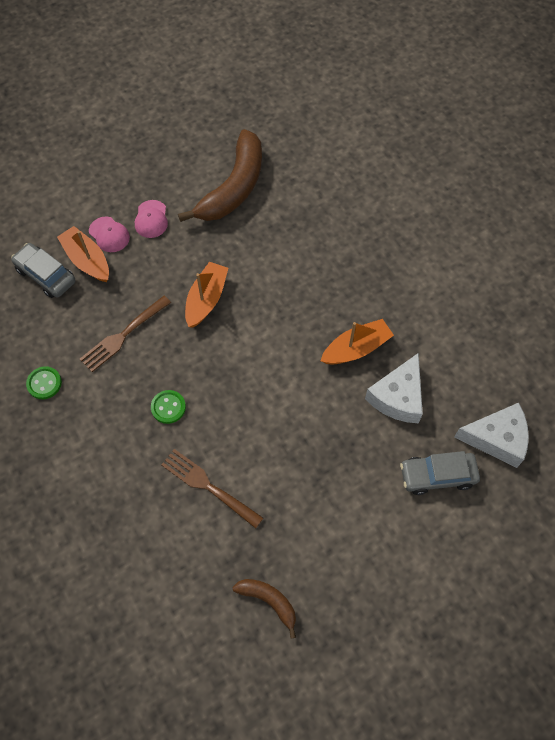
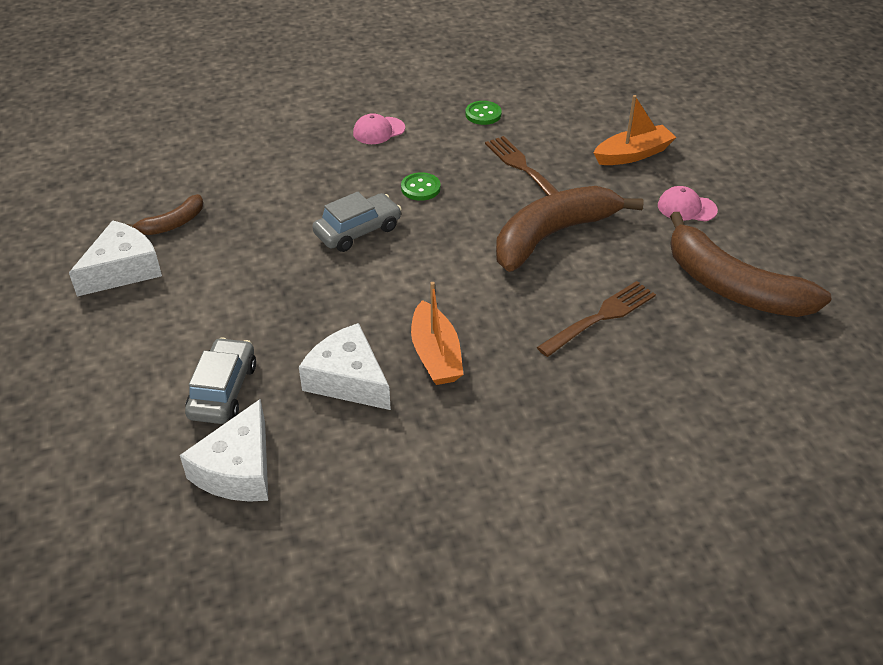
camera: 105 degrees right, 20 degrees down
(46, 275) = (618, 125): grey car -> grey car (358, 231)
(109, 234) = (668, 173): pink cap -> pink cap (378, 131)
(206, 299) = (553, 235): orange boat -> brown banana
(209, 487) = (315, 203): brown fork -> brown fork (600, 318)
(340, 616) = (123, 270): none -> white cheese

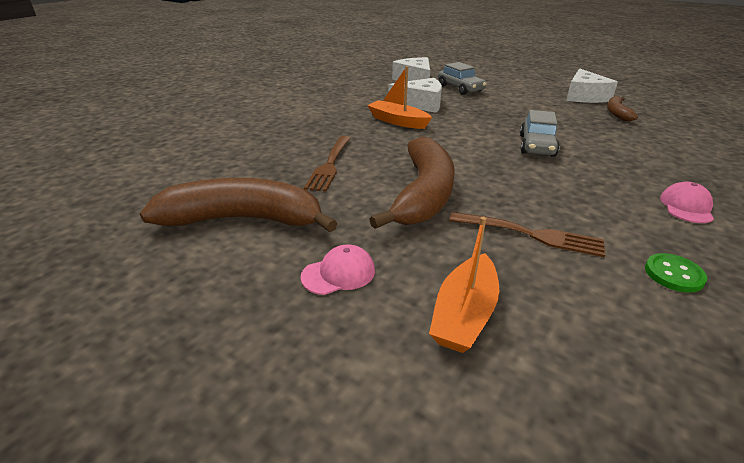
camera: 140 degrees right, 10 degrees down
(420, 188) = (561, 182): green button -> none

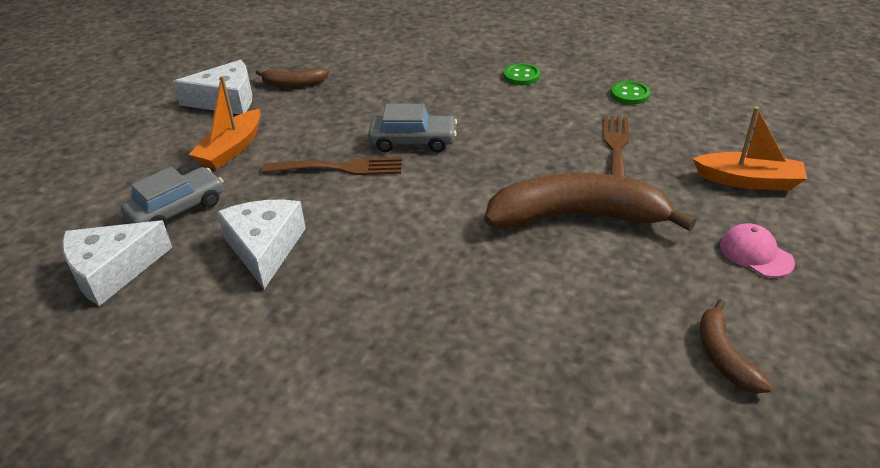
camera: 100 degrees left, 5 degrees up
(244, 220) = (724, 356): brown banana -> brown banana, size x0.49
(330, 164) = (537, 311): brown fork -> brown fork (338, 168)
(398, 121) = (352, 265): orange boat -> orange boat (231, 149)
(686, 206) = (521, 76): pink cap -> green button

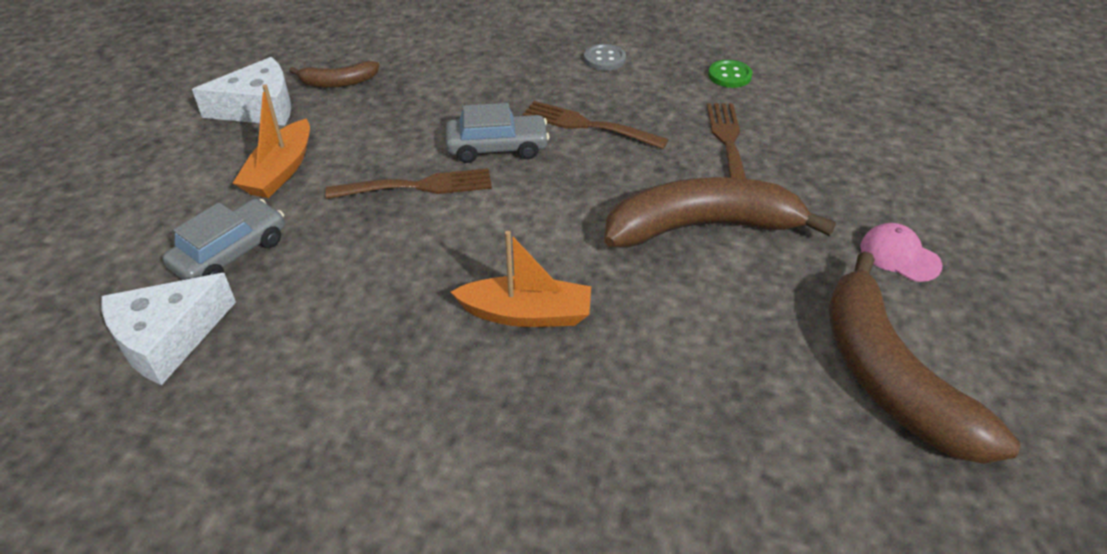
camera: 10 degrees left, 5 degrees up
(265, 248) = (351, 293): white cheese -> none
(496, 128) = (589, 125): none -> brown fork
(521, 76) = (604, 59): green button -> grey button
(724, 356) = (889, 376): brown banana -> brown banana, size x2.05
(748, 181) = (875, 171): orange boat -> orange boat (526, 314)

